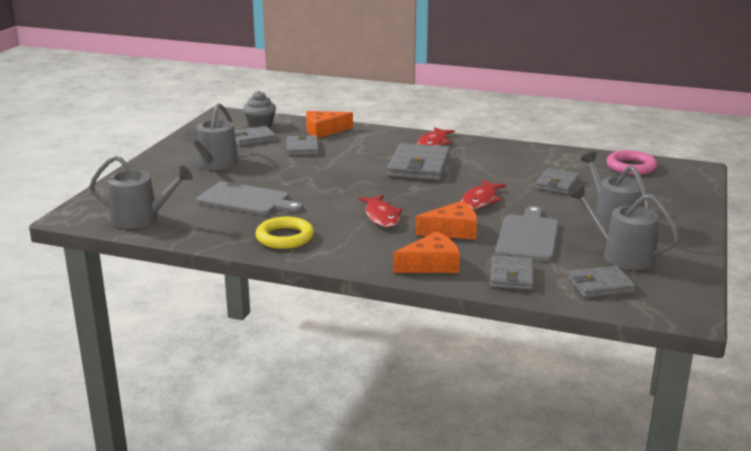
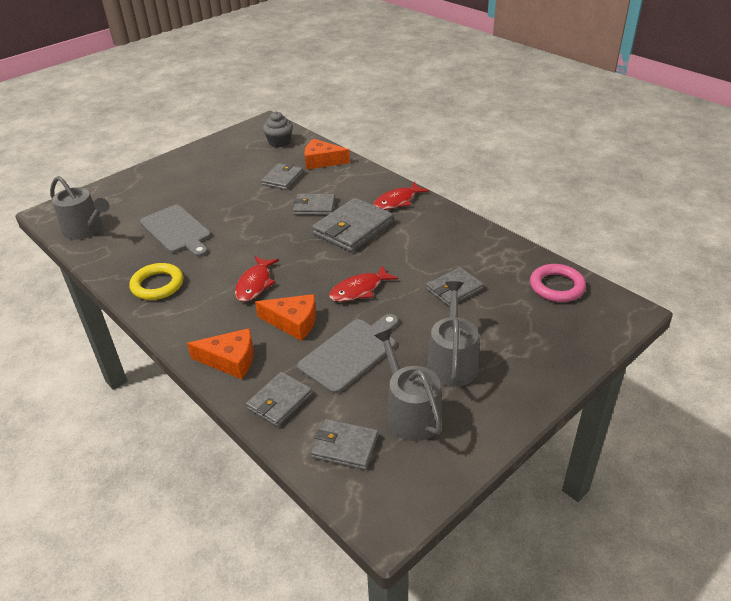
camera: 30 degrees right, 15 degrees up
(215, 164) = (198, 181): grey watering can -> none
(253, 138) = (257, 157): grey wallet -> grey wallet (314, 207)

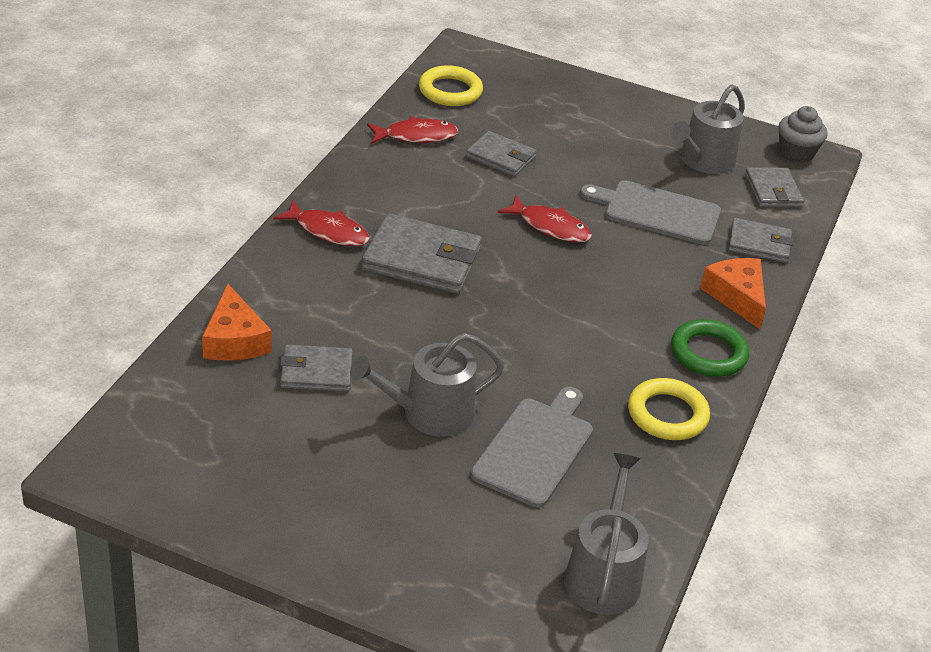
camera: 120 degrees left, 0 degrees up
(189, 322) = (708, 353): none -> green ring
(255, 284) = (600, 318): red fish -> red fish (416, 136)
(279, 142) = (179, 418): grey cupcake -> grey cupcake (796, 152)
(293, 322) = (643, 265): orange cheese -> none
(314, 207) = (385, 311): grey wallet -> none
(452, 362) = (618, 145): grey watering can -> grey watering can (429, 413)
(556, 286) = (450, 91): pink ring -> yellow ring

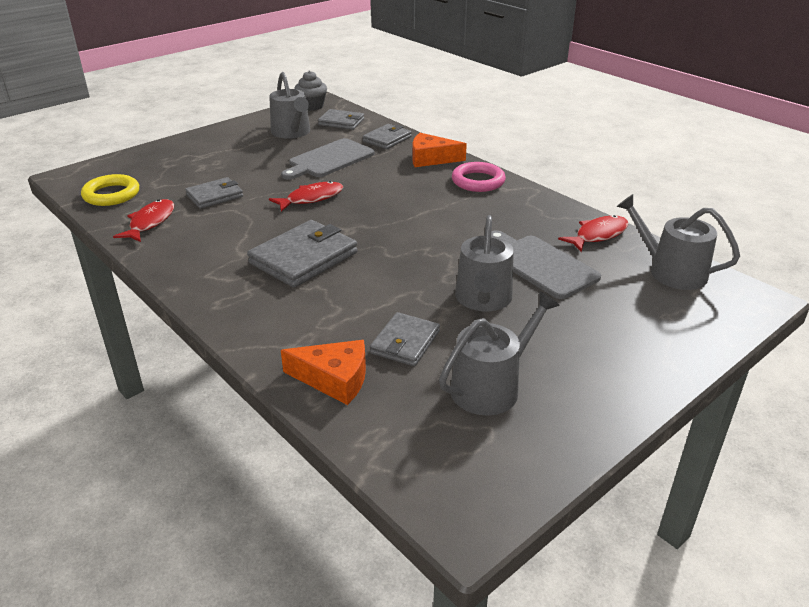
camera: 60 degrees left, 5 degrees down
(278, 449) = (491, 387): none -> grey watering can
(328, 231) = (229, 292): red fish -> red fish (598, 235)
(667, 414) = (528, 209): yellow ring -> none
(708, 353) = (478, 181): green ring -> pink ring

